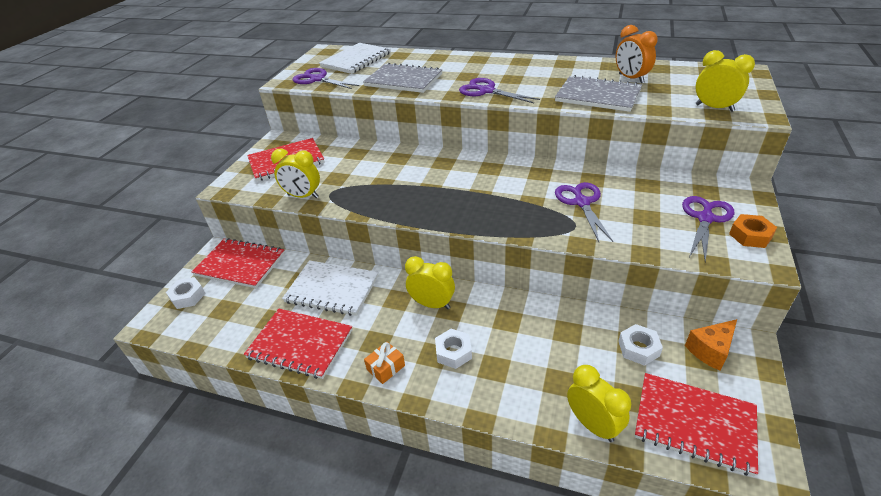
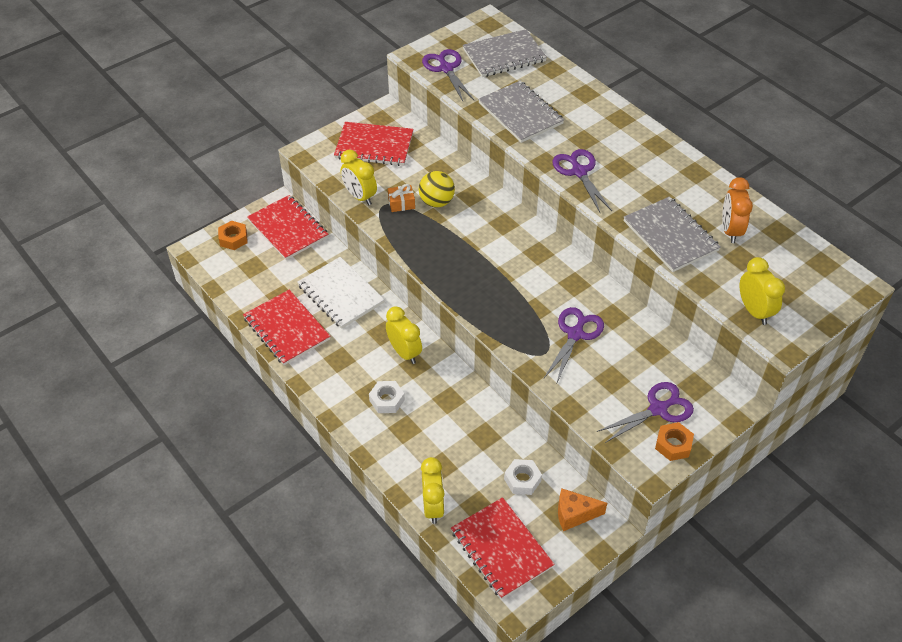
camera: 30 degrees right, 10 degrees up
(188, 296) = (233, 239): white nut -> orange nut
(356, 60) = (504, 55): white notebook -> grey notebook
(375, 172) = (436, 202): none -> yellow ball
(386, 367) = (331, 383): orange gift -> orange gift (401, 203)

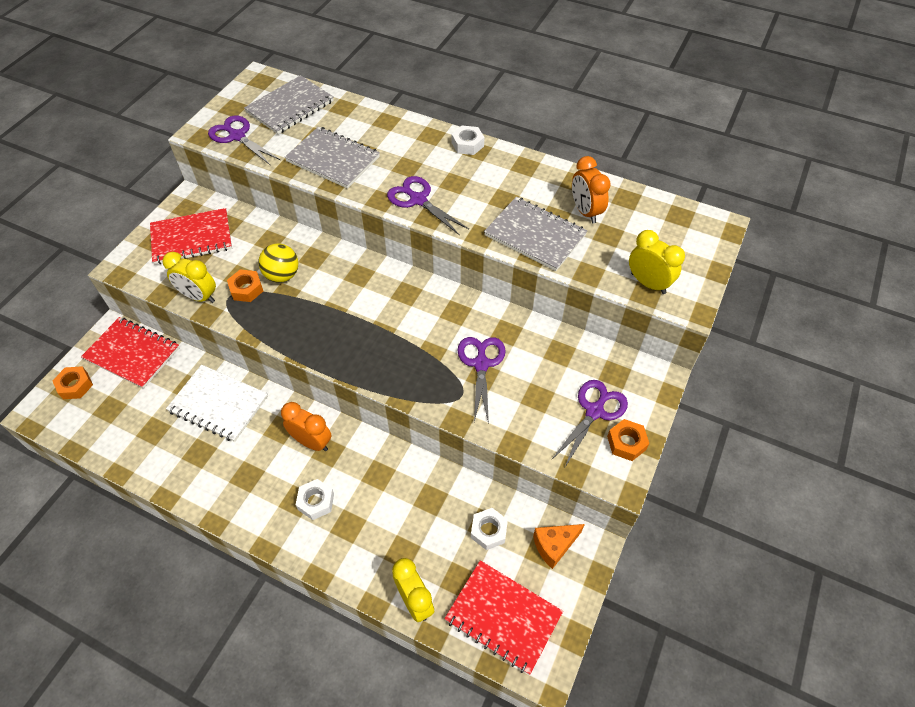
camera: 25 degrees left, 5 degrees up
(286, 329) = (175, 465): red notebook -> none
(401, 203) = (246, 289): orange gift -> orange nut
(404, 352) = (312, 442): yellow clock -> orange clock
(650, 137) = (467, 144): none -> white nut

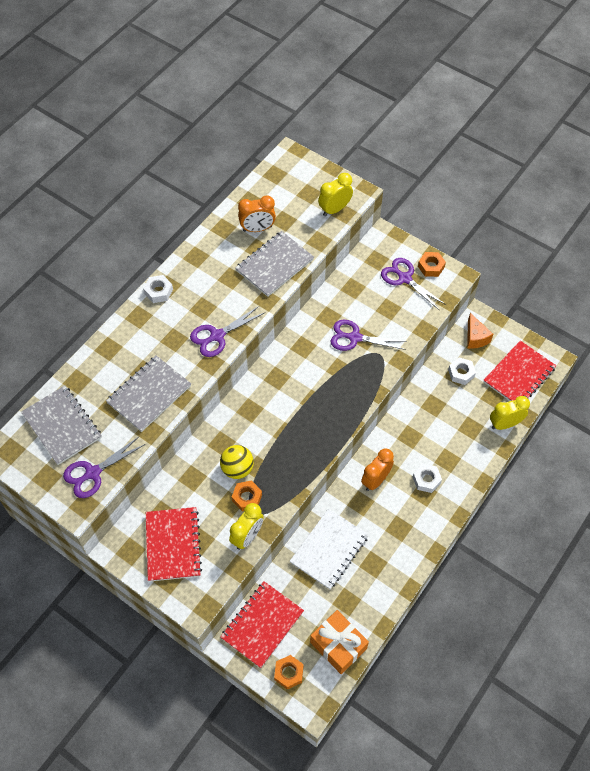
camera: 80 degrees left, 5 degrees up
(101, 429) = (338, 645): none -> orange gift

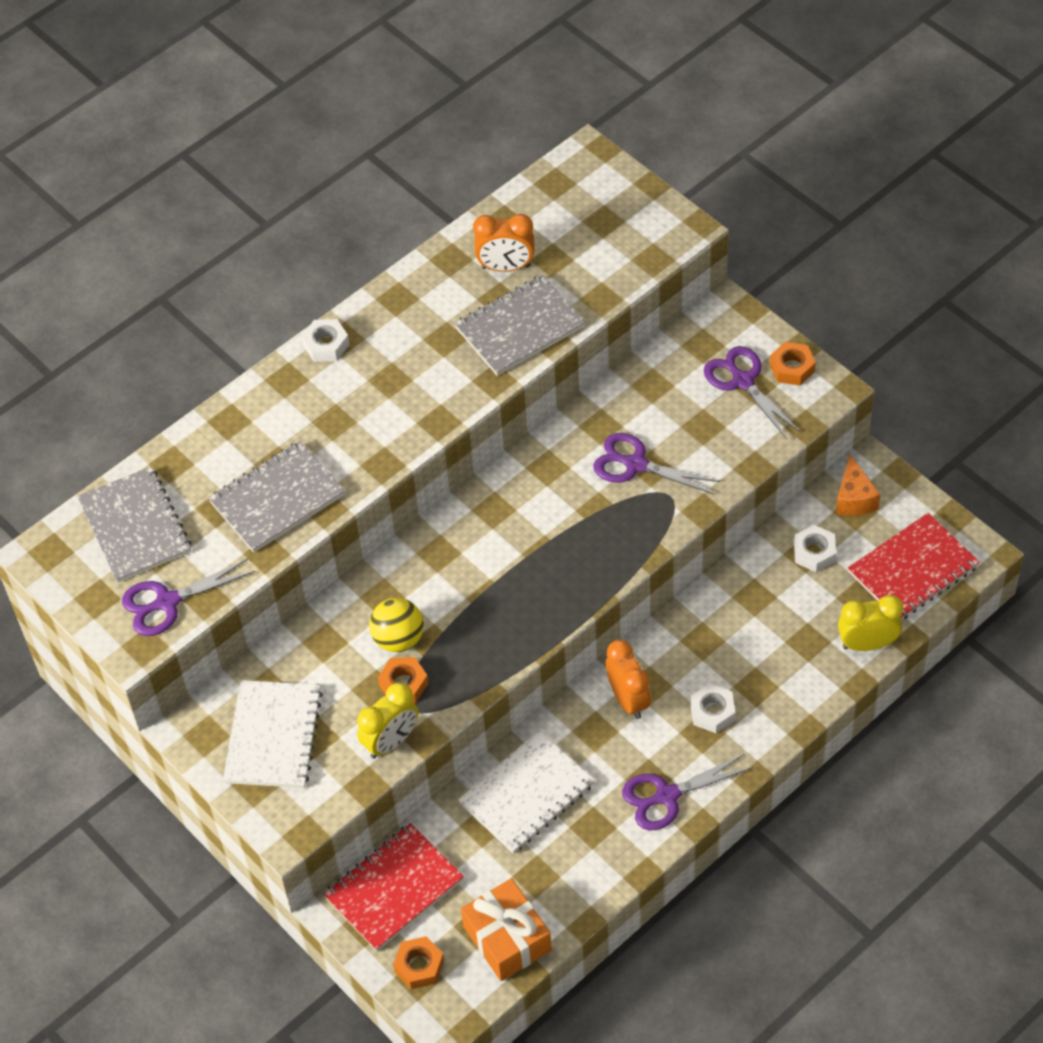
camera: 15 degrees right, 5 degrees down
(173, 545) = (273, 736): red notebook -> white notebook
(217, 336) = (403, 425): purple scissors -> purple scissors (667, 796)
(334, 209) = (639, 251): yellow clock -> none
(375, 480) = (628, 699): orange clock -> orange clock turned 105 degrees clockwise

